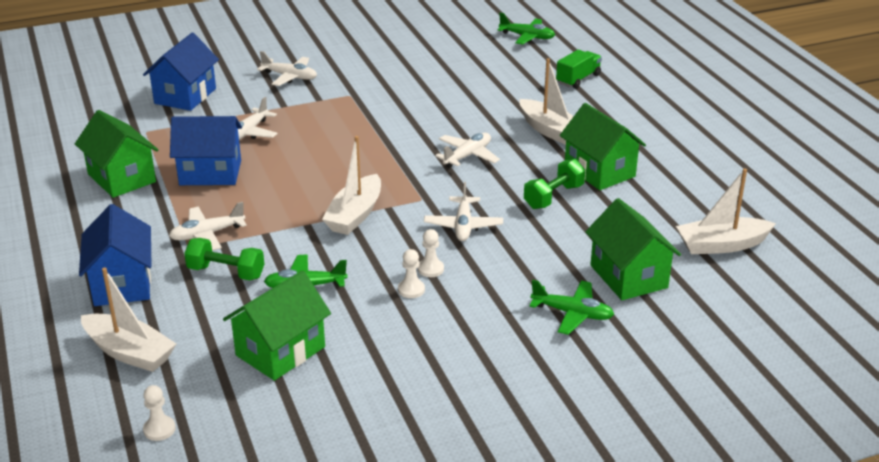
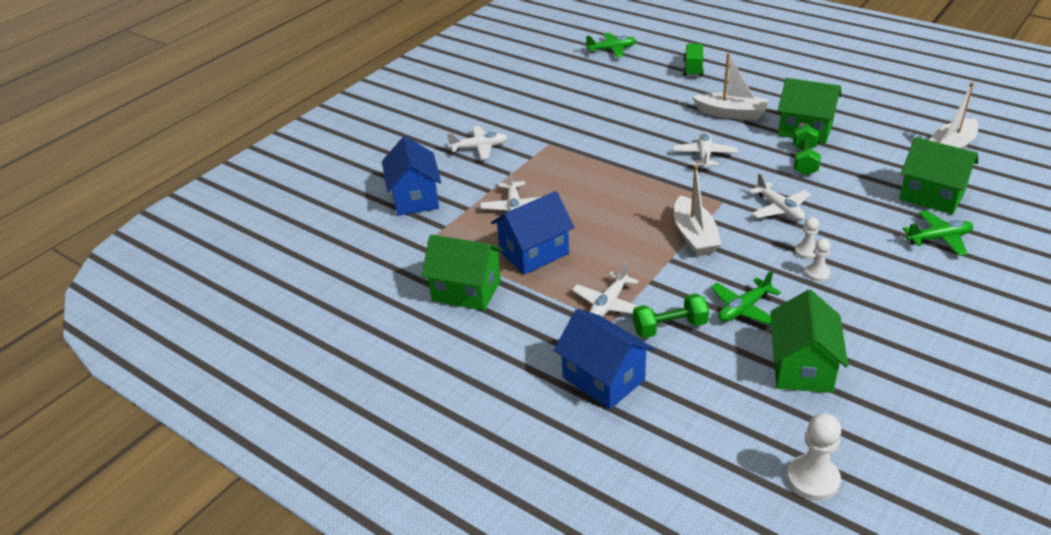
camera: 30 degrees left, 5 degrees up
(129, 352) = (696, 431): white boat -> none
(159, 429) = (813, 479): white pawn -> white pawn, size x1.69

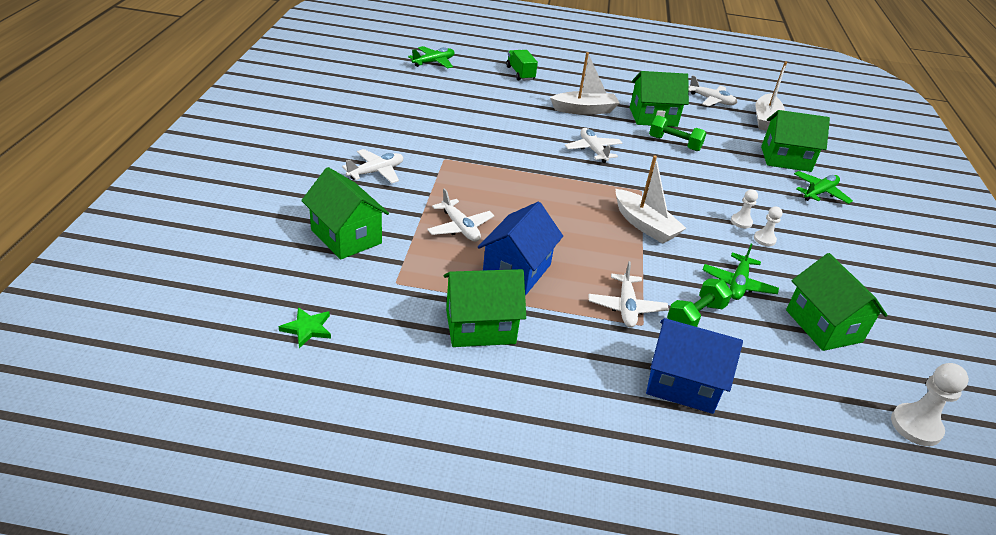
camera: 35 degrees left, 0 degrees up
(336, 262) = (307, 328): none -> green star
(415, 198) = (346, 236): blue house -> green house
(779, 209) = (690, 188): white plane -> white plane (711, 100)
(804, 161) = (674, 143): green dumbbell -> green dumbbell turned 45 degrees counterclockwise

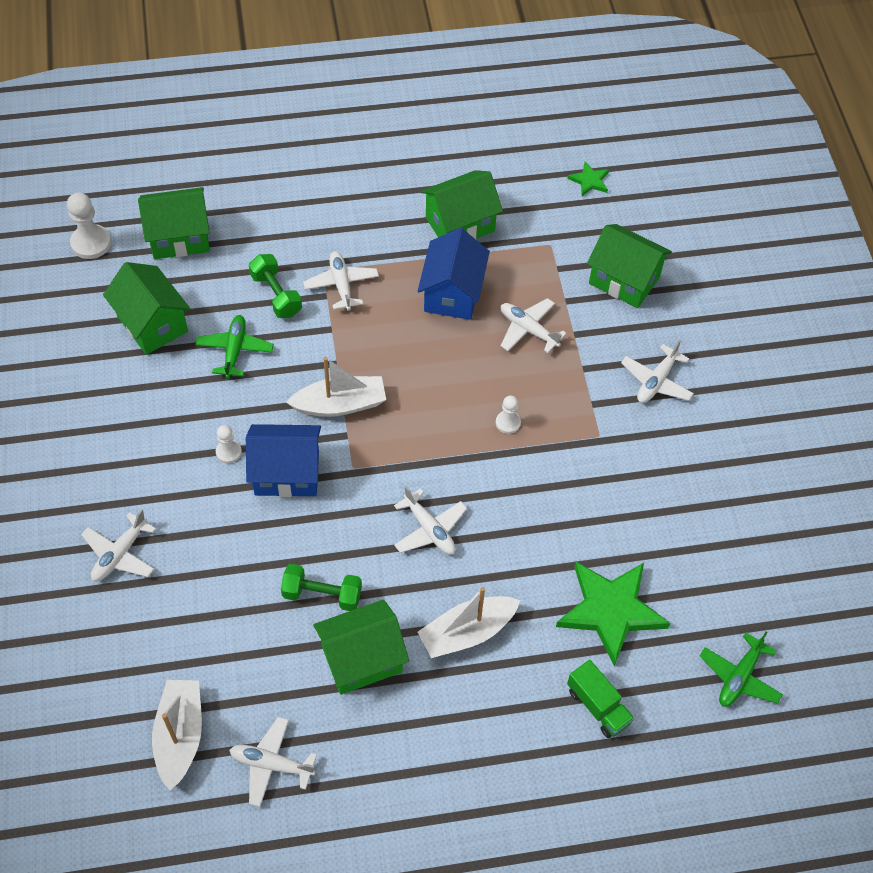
camera: 165 degrees right, 20 degrees up
(491, 96) = (611, 610): none -> green star
(645, 225) = (340, 404): white boat -> white boat turned 135 degrees clockwise
(682, 384) = (283, 223): blue house -> blue house (287, 473)
(695, 316) = (276, 295): green dumbbell -> green dumbbell turned 60 degrees counterclockwise
(764, 239) = (202, 430): white pawn -> white pawn (508, 423)
(785, 159) = (158, 623): green house -> green house (179, 237)
(819, 193) = (120, 554): green plane -> white plane

